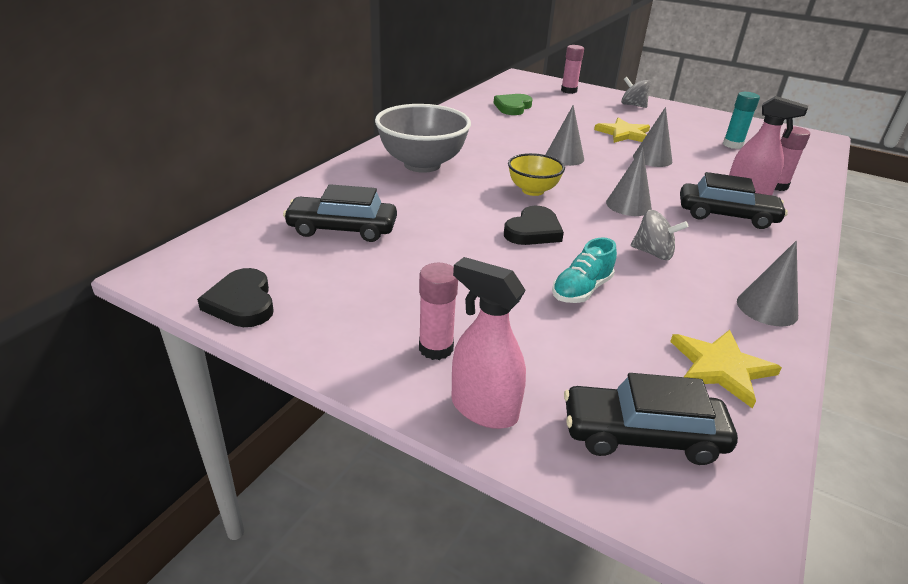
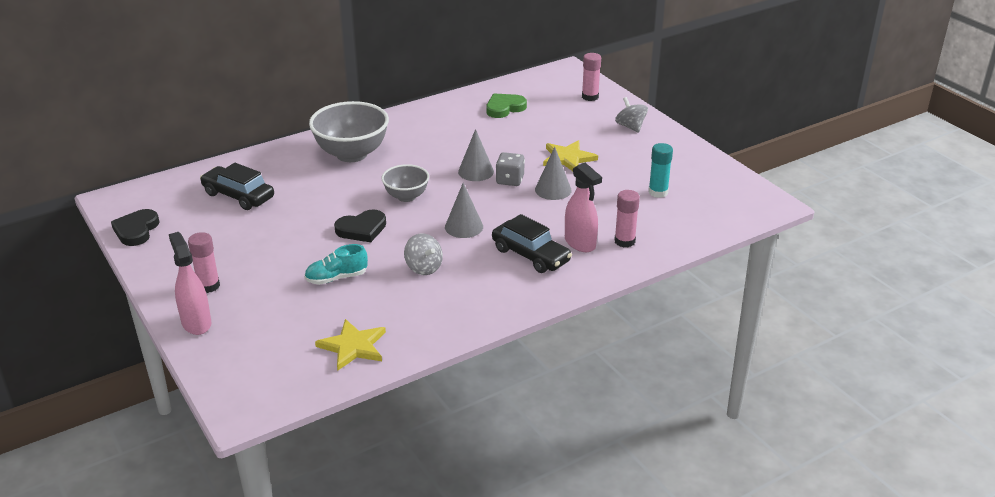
camera: 30 degrees right, 0 degrees up
(533, 190) = (406, 196): yellow bowl -> grey bowl
(605, 158) = (510, 180): none -> grey dice
(642, 435) = (258, 361): black car -> none
(767, 308) = (443, 325): grey cone -> none

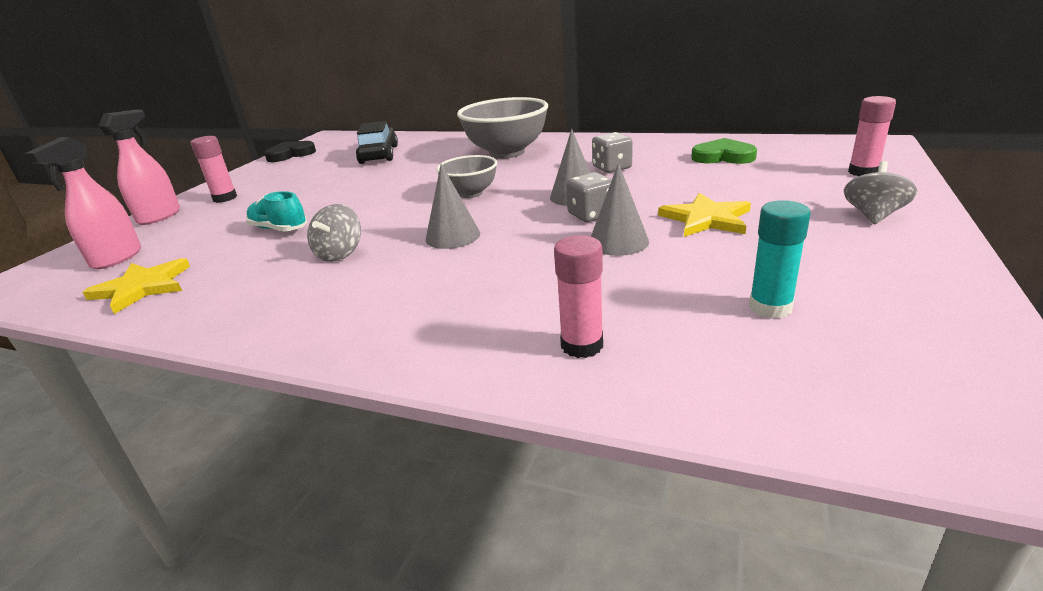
camera: 55 degrees right, 5 degrees down
(362, 229) = (383, 203): black heart -> none
(455, 141) = (612, 168): none -> grey dice
(530, 255) = (442, 295): black car -> none
(580, 243) = (521, 314): pink spray bottle -> pink spray bottle (116, 258)

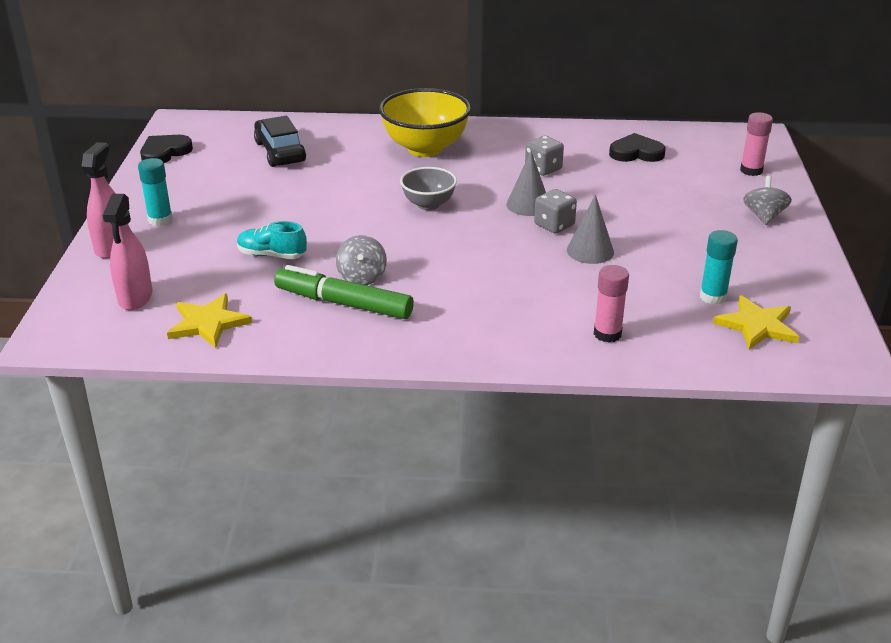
camera: 20 degrees left, 5 degrees up
(225, 198) = (160, 220): pink glue stick -> turquoise glue stick
(293, 278) = (343, 303): none -> green marker
(453, 236) = (449, 253): grey cone -> none
(507, 153) = (425, 148): grey bowl -> yellow bowl
(706, 219) = (647, 225): yellow star -> yellow star (757, 325)
(723, 157) = (636, 153): green heart -> black heart

